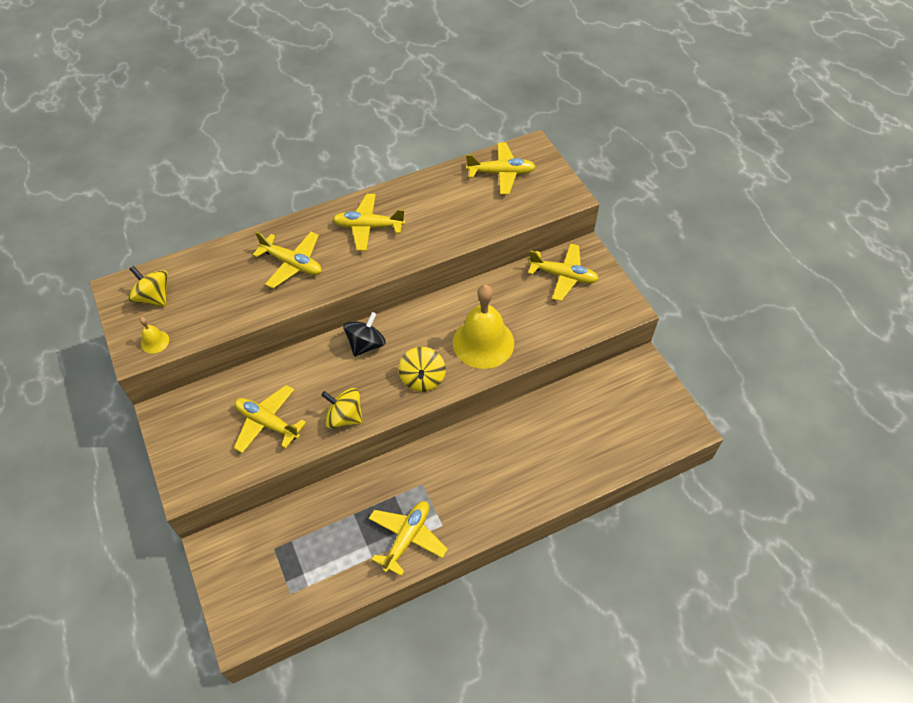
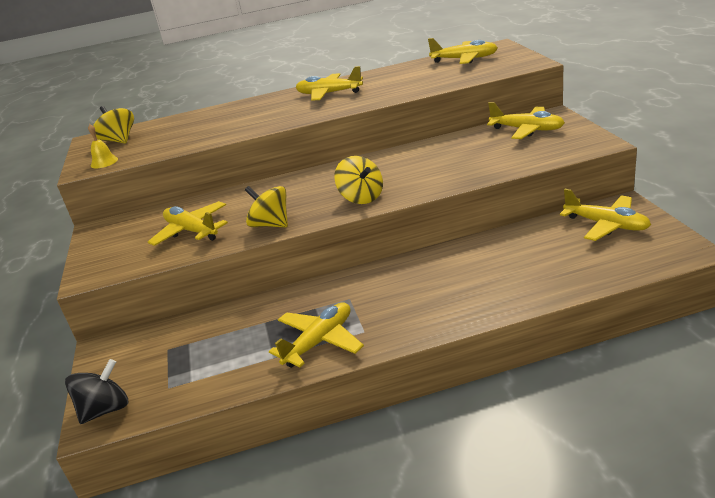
camera: 15 degrees right, 25 degrees down
(292, 264) = (250, 116): yellow plane -> yellow plane (606, 225)
(366, 344) = (310, 180): black spinning top -> black spinning top (106, 409)
(422, 379) = (361, 197): yellow spinning top -> yellow spinning top turned 45 degrees counterclockwise
(483, 342) = (433, 172): yellow bell -> none

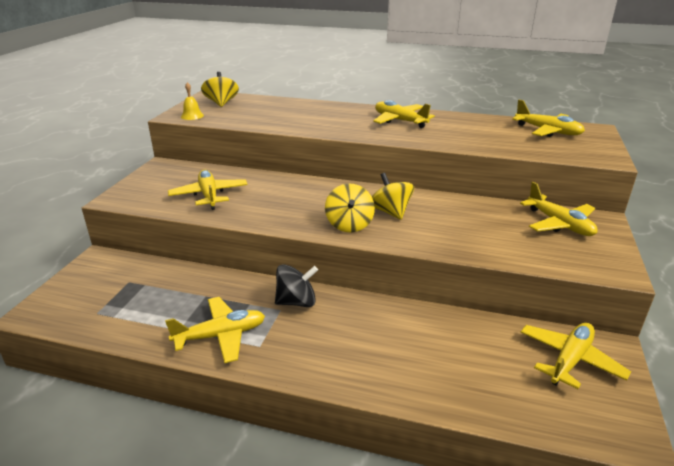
camera: 25 degrees right, 0 degrees up
(106, 409) = (48, 307): black spinning top -> black spinning top (296, 302)
(271, 225) = (261, 216): yellow spinning top -> yellow spinning top (390, 212)
(606, 225) = (570, 360): yellow plane -> yellow plane turned 120 degrees counterclockwise

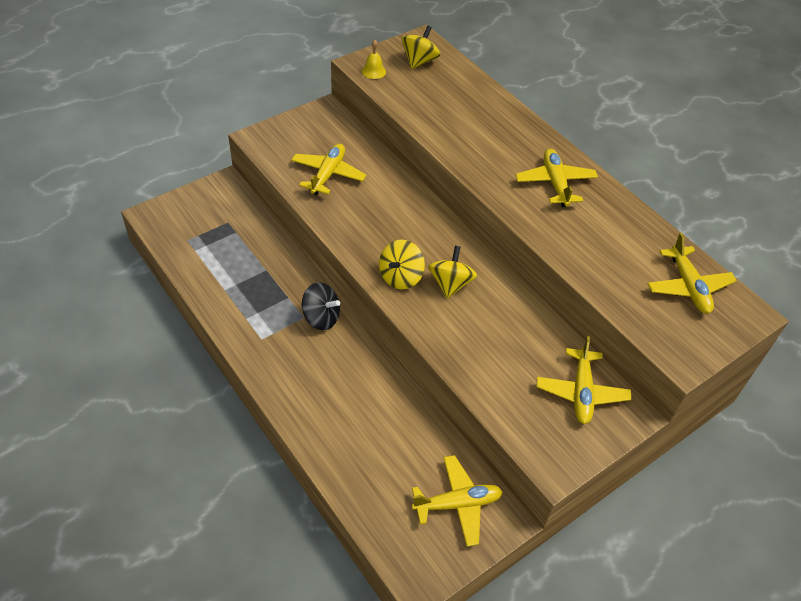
camera: 35 degrees right, 20 degrees up
(221, 335) = (245, 313): yellow plane -> none

